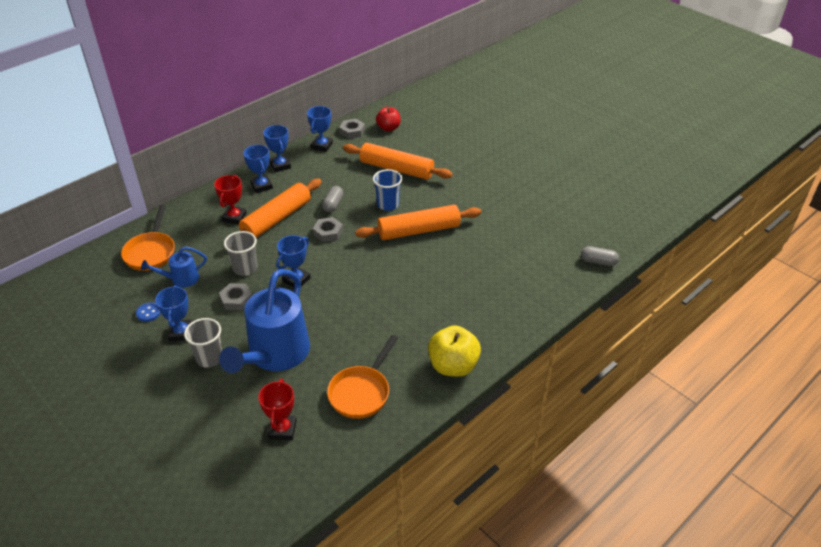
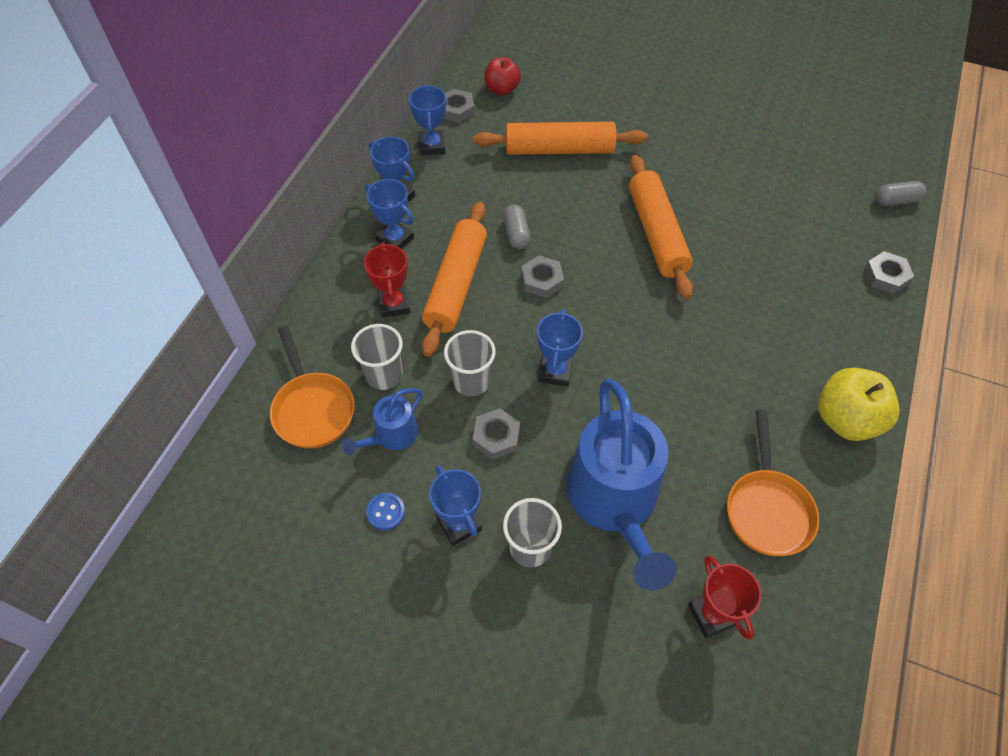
camera: 25 degrees left, 15 degrees up
(201, 249) = (384, 375): none -> grey cup
(388, 204) = (588, 208): blue cup -> none
(418, 230) = (656, 234): orange rolling pin -> orange rolling pin turned 60 degrees counterclockwise
(552, 300) = (886, 276): none -> grey nut

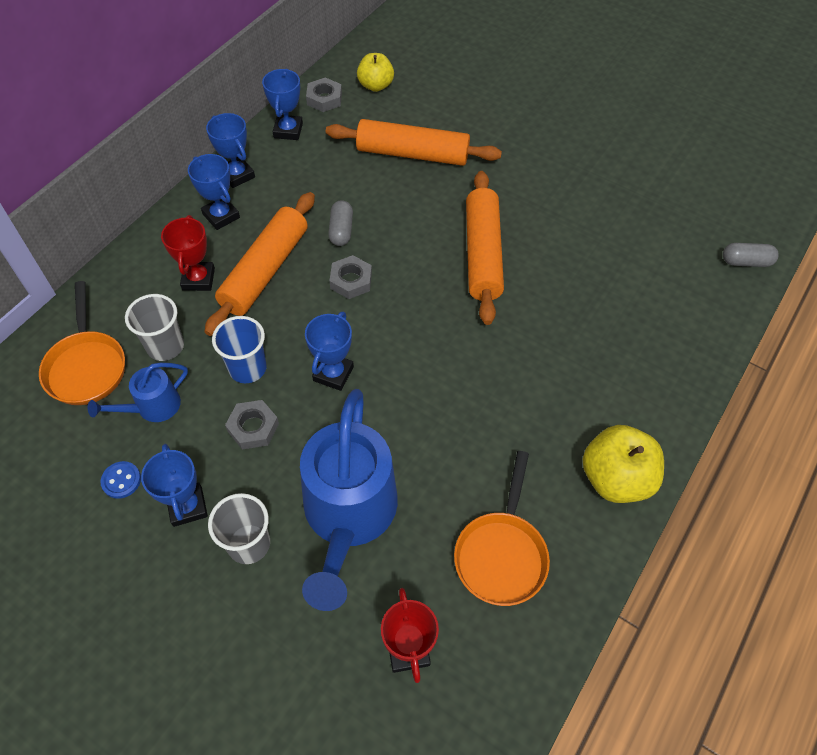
camera: 10 degrees right, 0 degrees up
(471, 381) = (247, 368): grey cup -> blue cup
(502, 89) = (375, 85): red apple -> yellow apple
(886, 276) = (708, 338): grey nut -> none

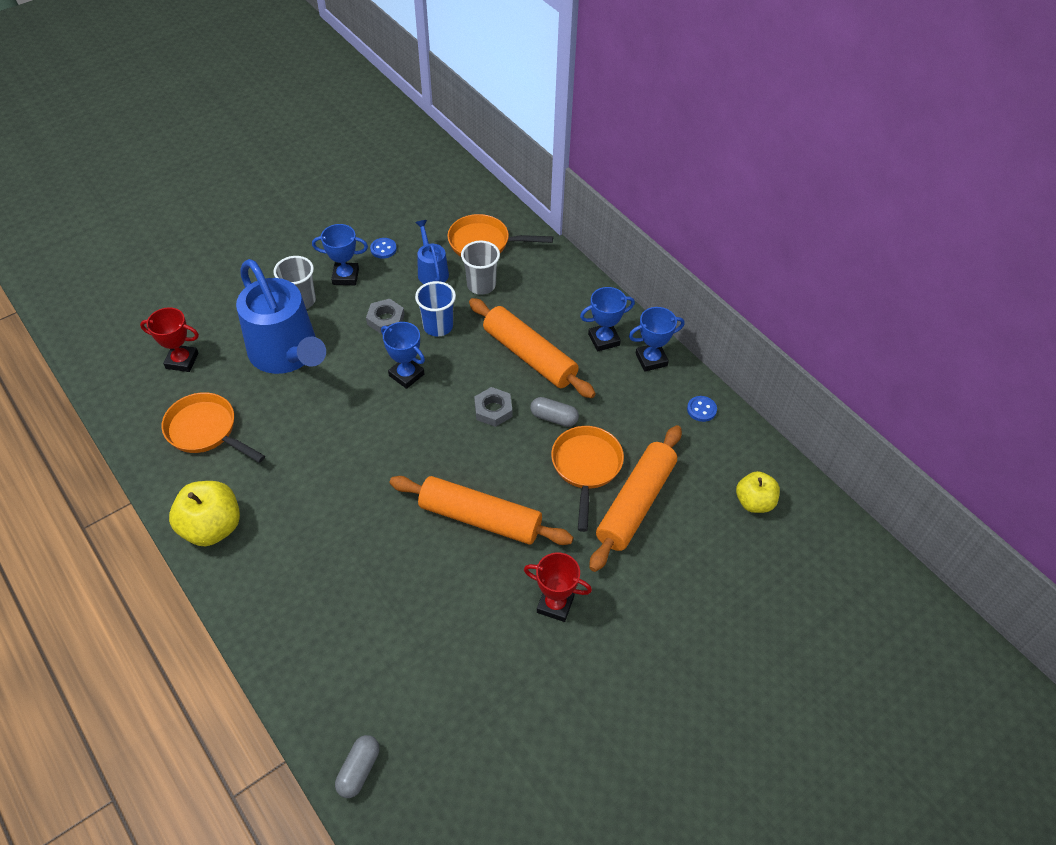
camera: 110 degrees right, 5 degrees down
(198, 279) = (538, 314): red trophy -> red trophy (555, 604)
(288, 130) = (701, 409): blue trophy -> blue button
(324, 99) = (743, 450): grey nut -> none
(348, 516) = (287, 354): blue watering can -> blue watering can turned 150 degrees counterclockwise
(390, 194) = (586, 468): none -> orange pan

